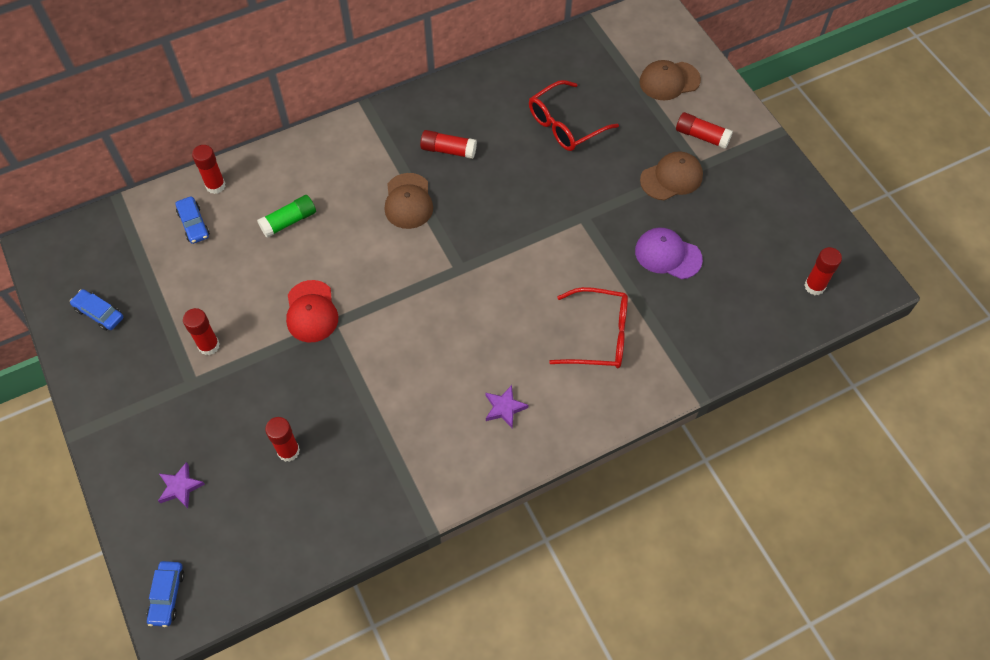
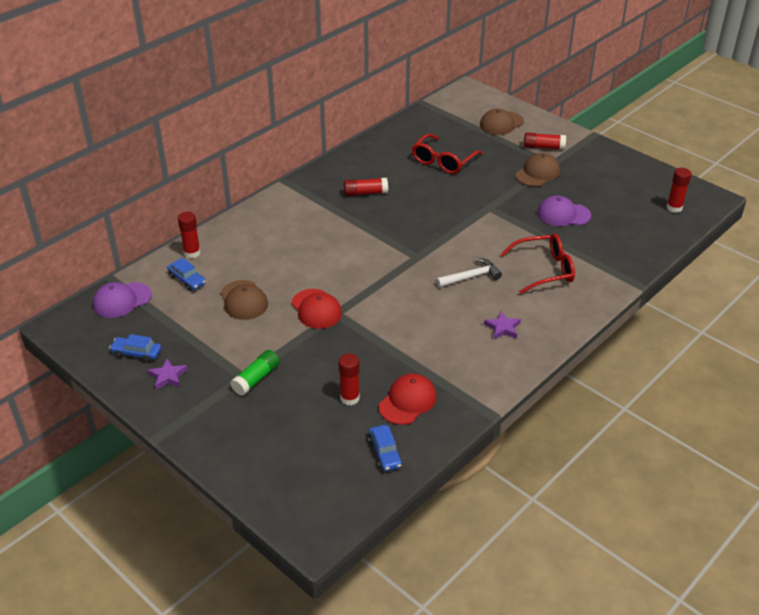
camera: 20 degrees left, 20 degrees down
(115, 233) = (122, 300): none -> purple cap
(167, 596) = (303, 519): blue car -> blue car (385, 452)
(180, 487) = (272, 445): purple star -> purple star (168, 376)
(209, 346) = (244, 350): red glue stick -> none
(289, 221) = (265, 260): green glue stick -> green glue stick (256, 378)
(347, 477) = (407, 401): none -> red cap
(408, 201) = (353, 228): brown cap -> brown cap (244, 300)
(507, 319) = (471, 277): none -> white hammer

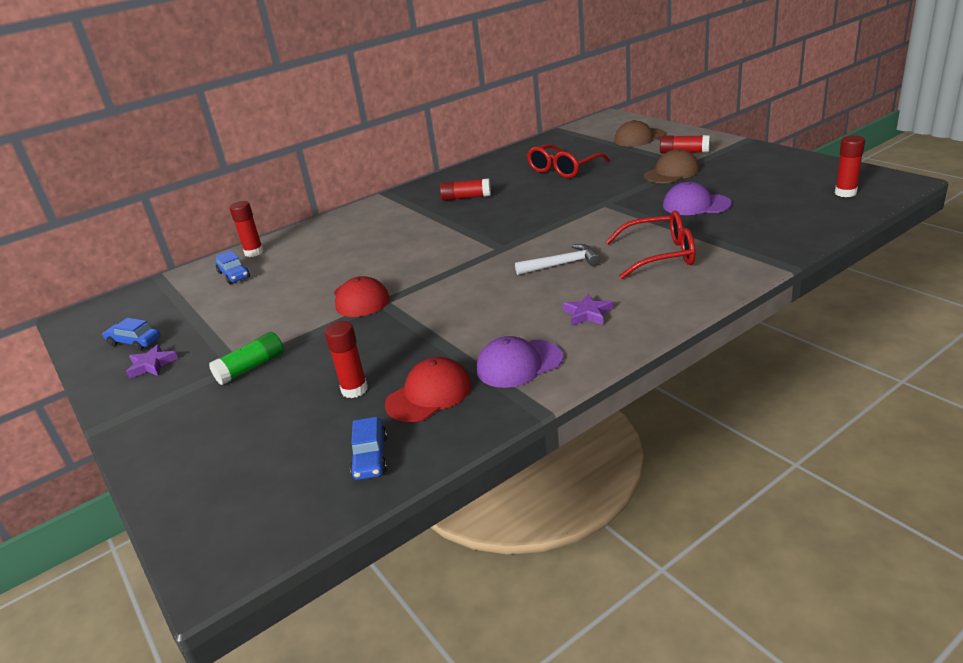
camera: 15 degrees right, 10 degrees down
(122, 300) = (154, 294): purple cap -> purple cap (519, 364)
(244, 300) = (283, 292): brown cap -> none

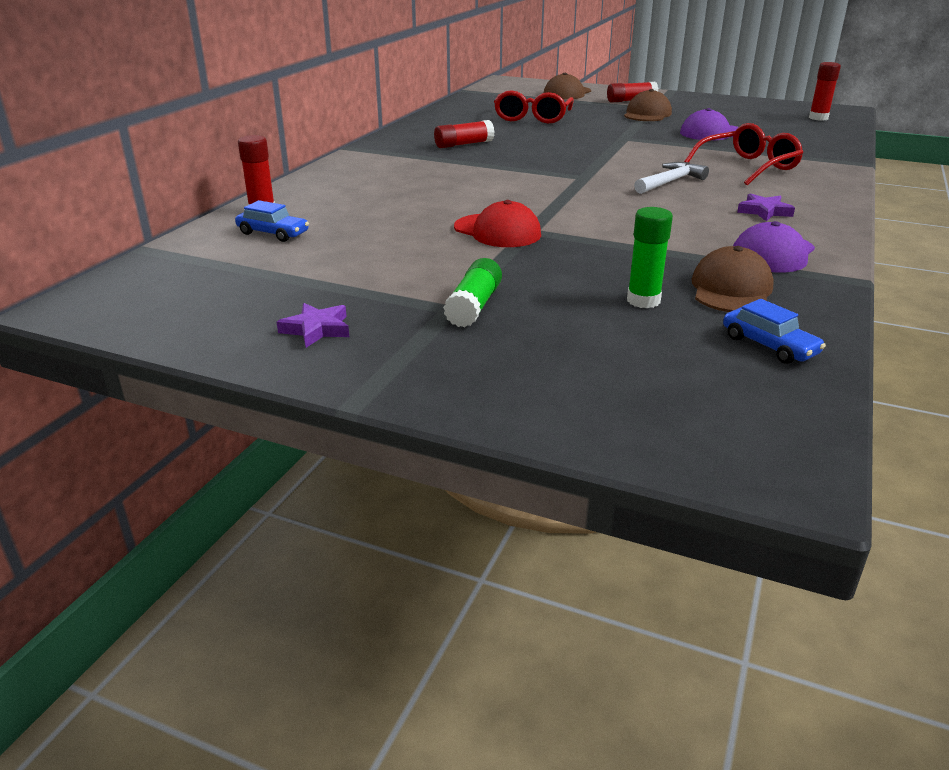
camera: 35 degrees left, 0 degrees up
(134, 342) = (239, 313): blue car -> none
(354, 390) = (643, 300): red glue stick -> green glue stick
(429, 394) = (731, 289): red cap -> brown cap

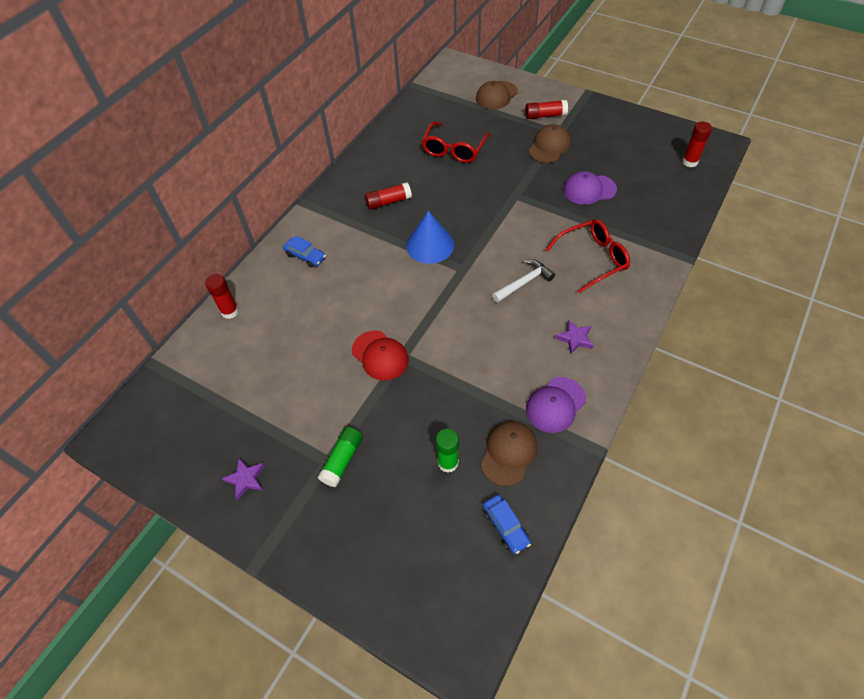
camera: 10 degrees right, 25 degrees up
(273, 233) = (233, 347): blue car -> blue car (305, 256)
(531, 165) = (430, 245): none -> blue cone

